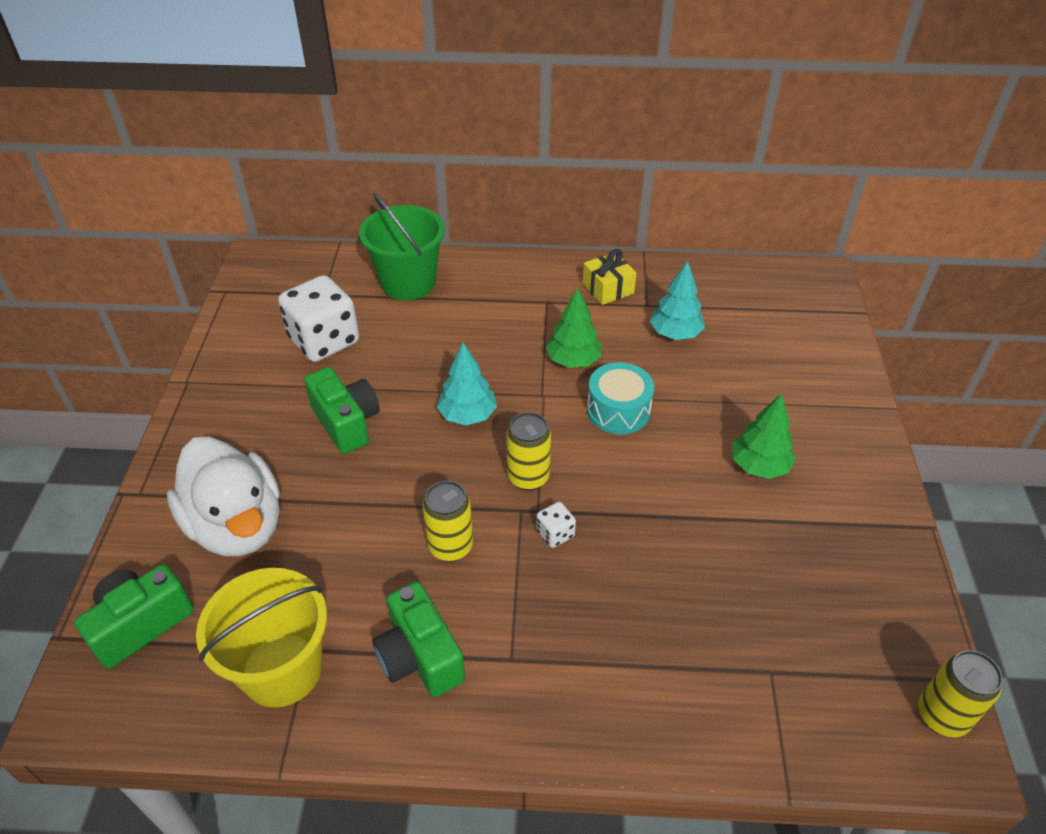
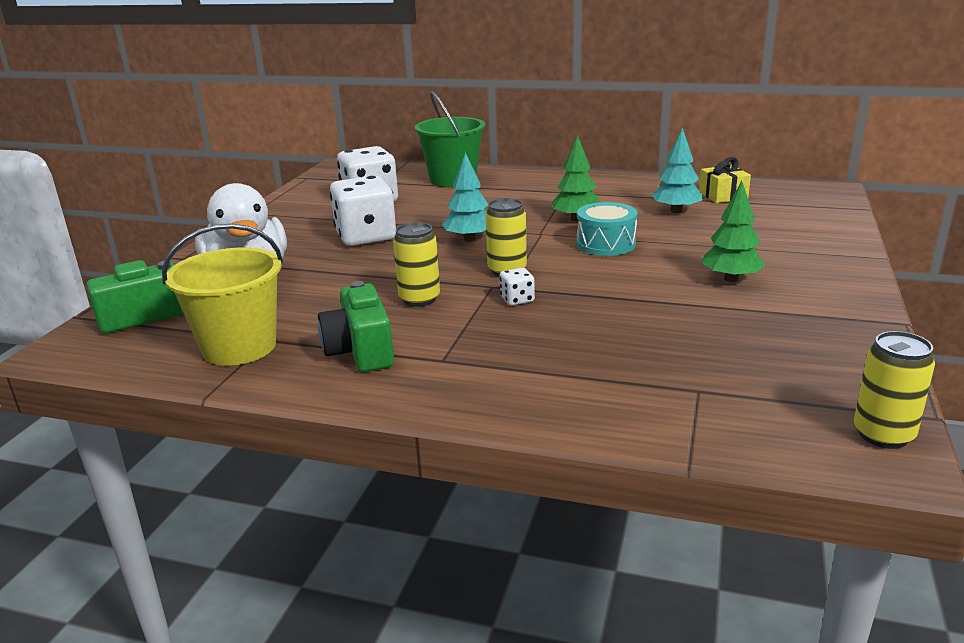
camera: 15 degrees right, 20 degrees down
(346, 422) = (366, 237): green camera -> white dice
(608, 288) = (623, 188): yellow gift -> yellow gift (723, 195)

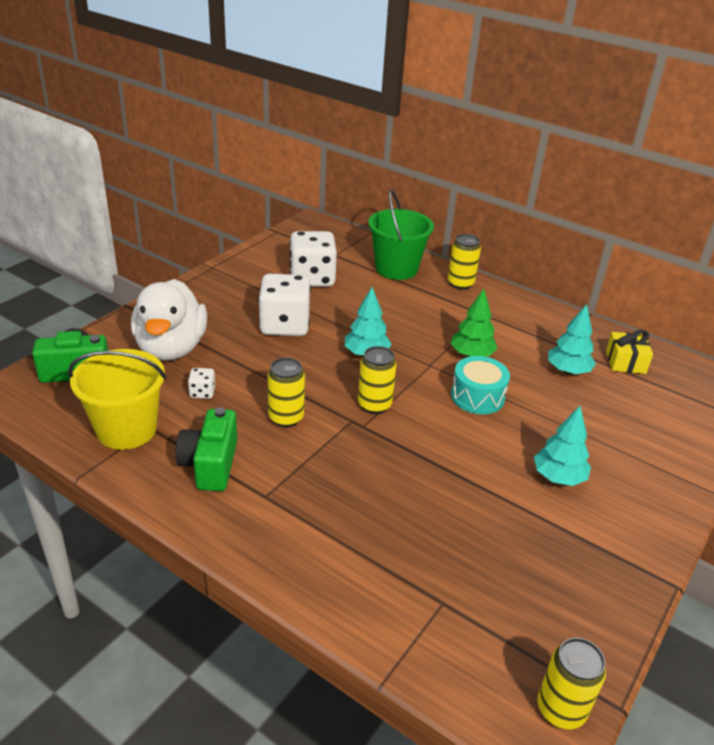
camera: 15 degrees right, 10 degrees up
(517, 300) = (362, 444): white dice -> white dice (202, 392)
(525, 177) = (460, 284): none -> yellow can
(731, 279) = (558, 477): green tree -> turquoise tree

